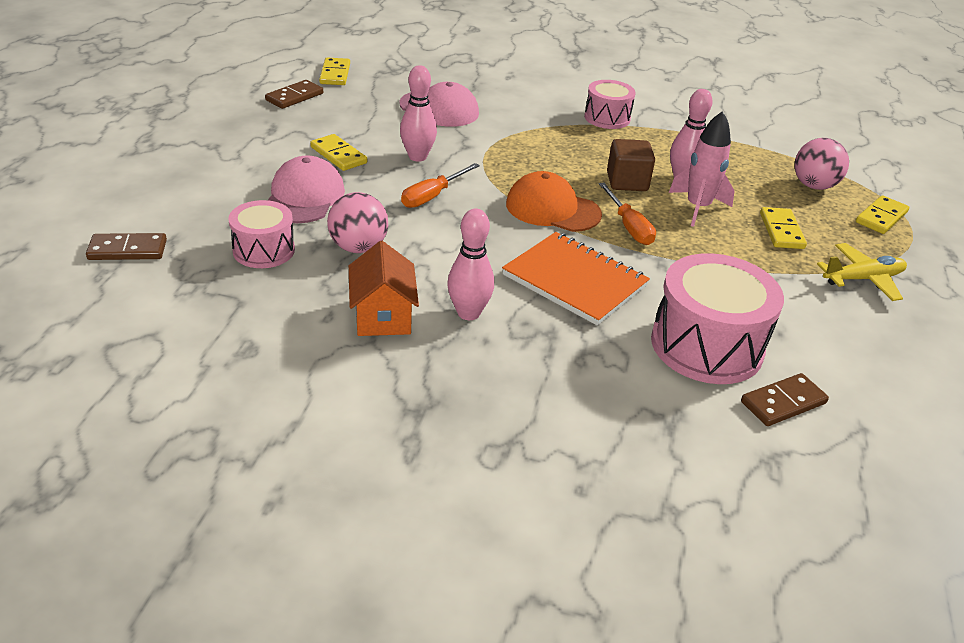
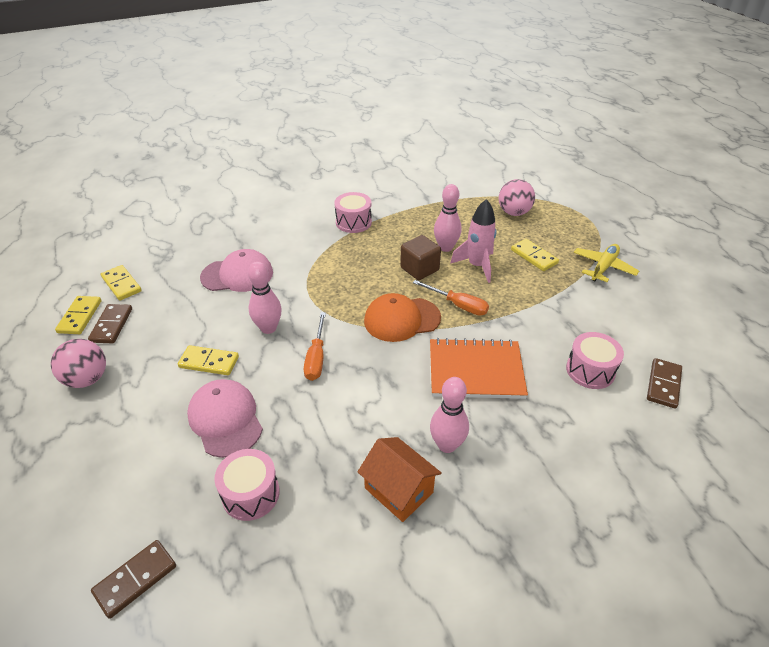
camera: 35 degrees left, 5 degrees up
(358, 247) = (316, 440): pink ball -> pink ball (87, 379)
(706, 346) = (590, 370): pink drum -> pink drum, size x0.59
(881, 217) = (566, 217): yellow domino -> yellow domino (80, 317)

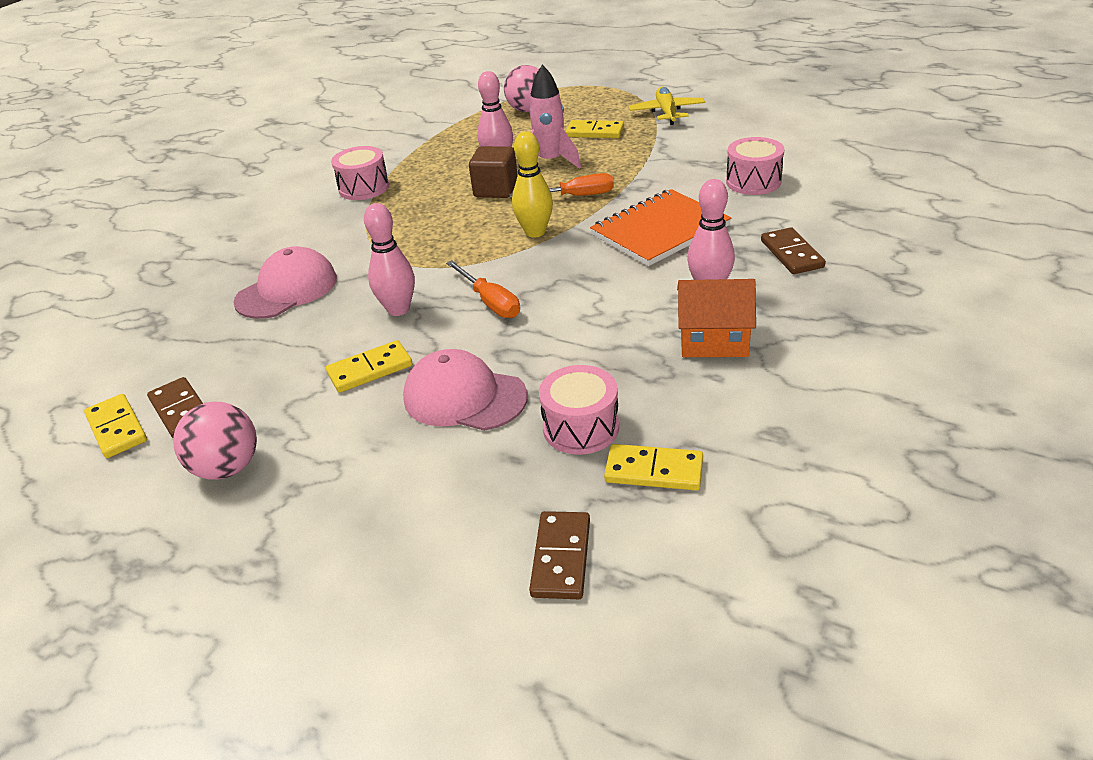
camera: 35 degrees left, 5 degrees down
(121, 284) = (131, 373): yellow domino -> yellow domino (654, 470)
(402, 319) = (535, 232): orange cap -> yellow bowling pin
(663, 384) = (819, 162): brown domino -> brown domino (791, 254)

